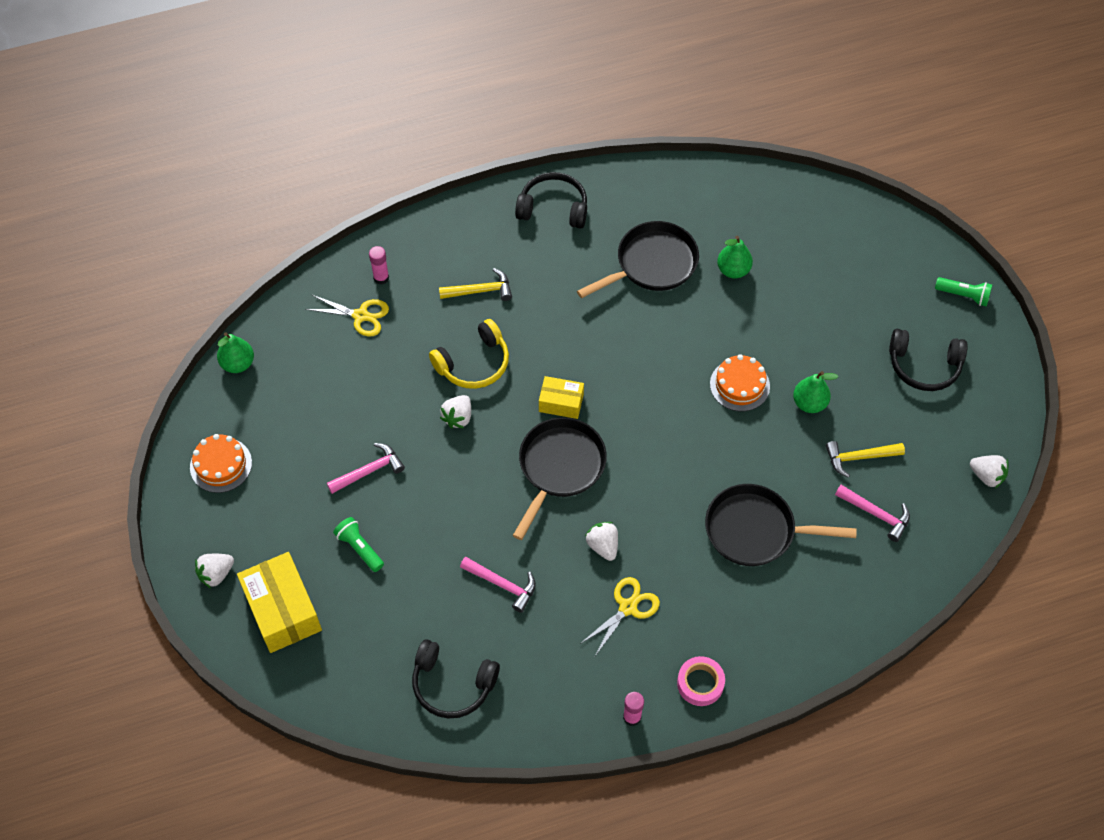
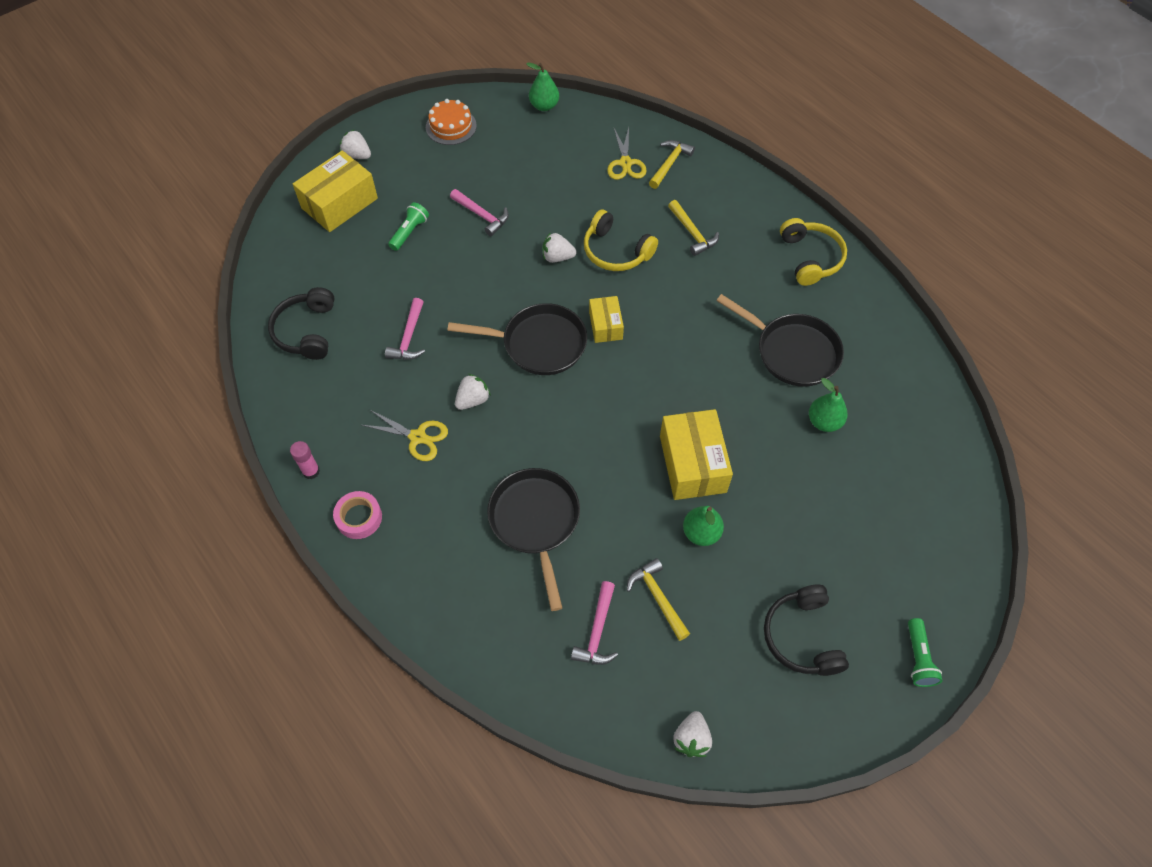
camera: 70 degrees right, 0 degrees up
(381, 278) = (669, 164): pink glue stick -> yellow hammer
(553, 208) = (810, 258): black headphones -> yellow headphones
(739, 385) = (692, 464): orange cake -> yellow box

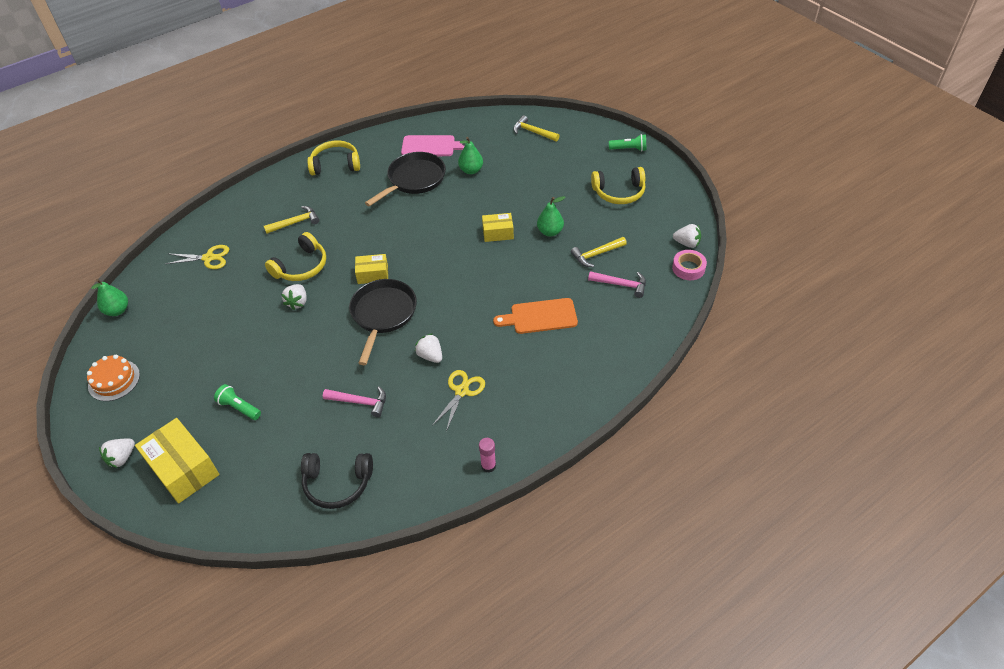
camera: 85 degrees left, 10 degrees down
(359, 518) = (533, 427): pink tape -> pink tape (688, 268)
(482, 215) = (236, 354): pink hammer -> none
(535, 522) = (540, 316): black pan -> orange cutting board
(669, 164) = (219, 232): yellow hammer -> yellow hammer (533, 132)
(692, 464) = (498, 233): yellow box -> yellow box, size x0.57
(801, 636) = (619, 192): black headphones -> yellow headphones
(870, 366) = (431, 146): none -> pink cutting board

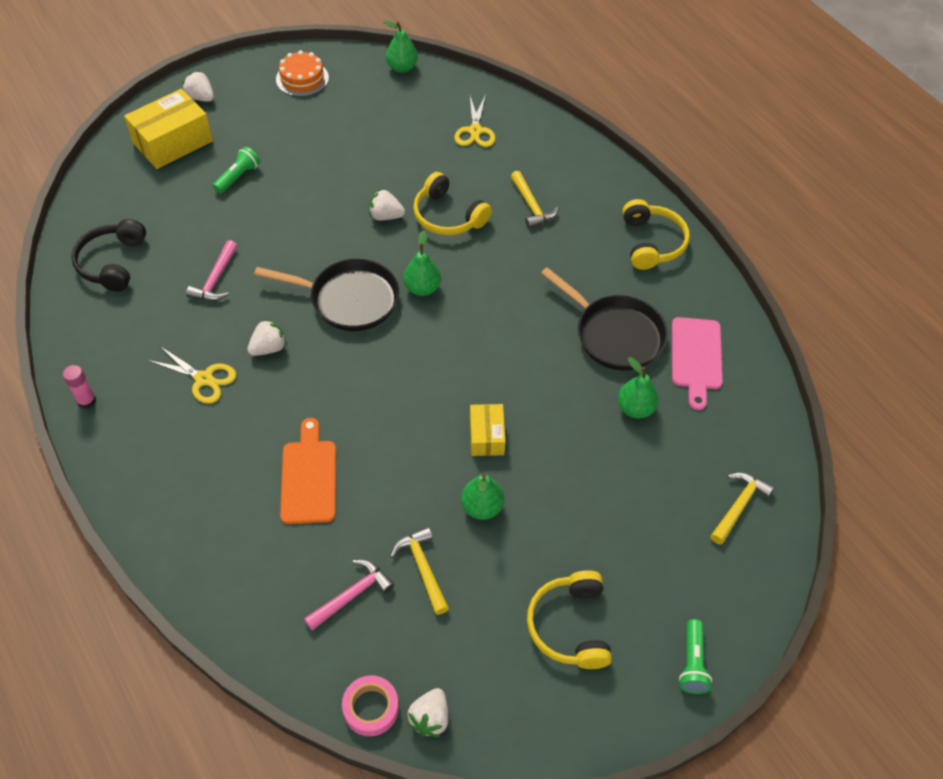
camera: 90 degrees right, 5 degrees up
(373, 274) = (422, 288): yellow box -> green pear
(621, 284) = (352, 595): pink hammer -> pink hammer turned 150 degrees counterclockwise

